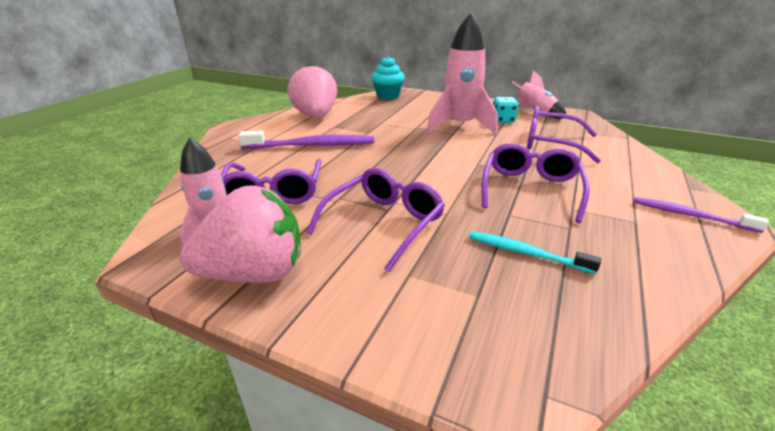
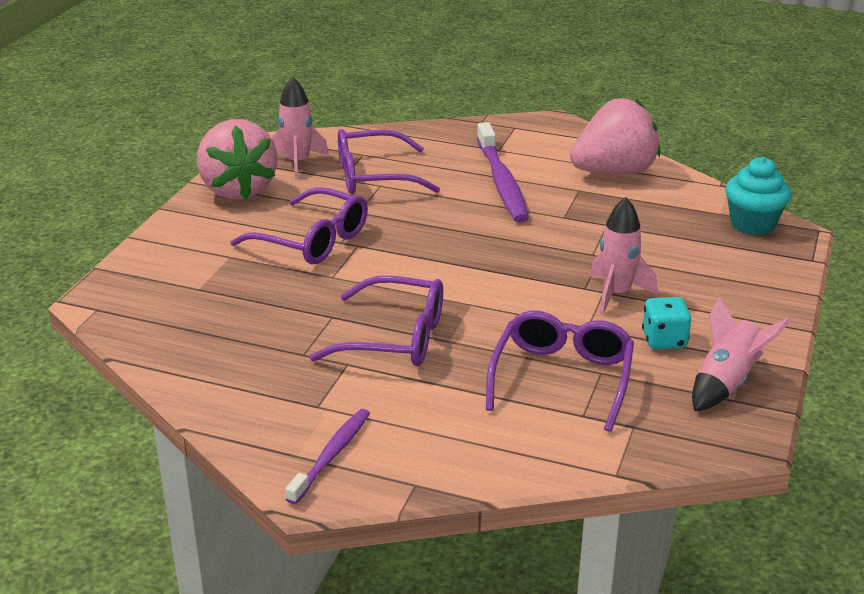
camera: 85 degrees right, 0 degrees up
(459, 126) = (616, 294): pink rocket -> pink rocket, size x0.61
(526, 253) = (257, 319): turquoise toothbrush -> none

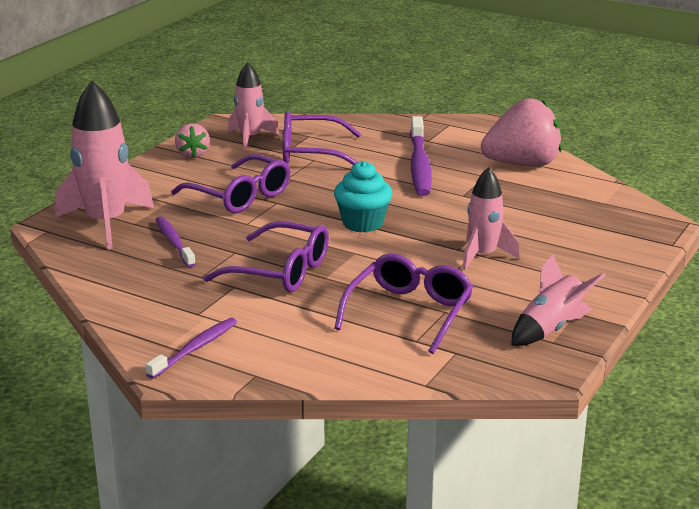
camera: 10 degrees right, 5 degrees down
(166, 292) = (106, 223): none -> pink rocket
(238, 189) = (193, 154): pink strawberry -> pink strawberry, size x0.51
(256, 311) = (174, 242): none -> purple toothbrush
(664, 340) = (510, 293): turquoise dice -> none
(752, 224) = (630, 213): turquoise cupcake -> turquoise cupcake (363, 223)

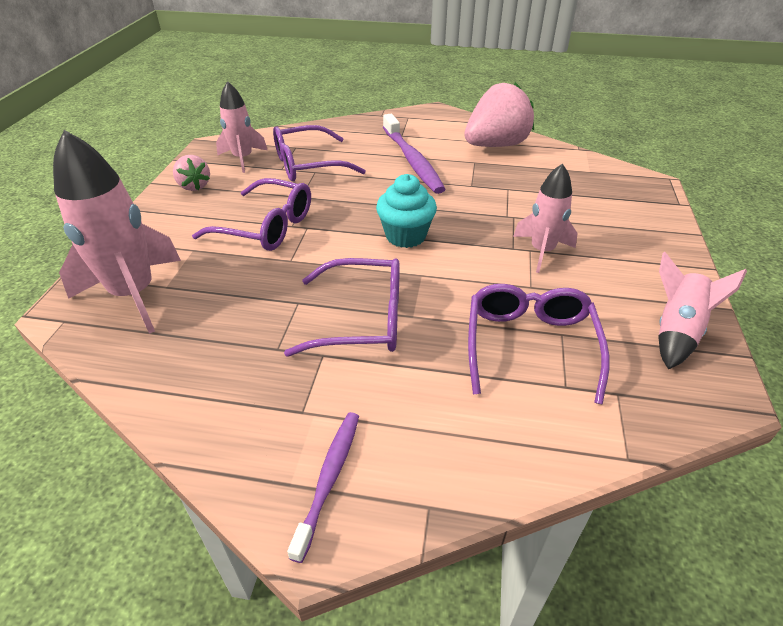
camera: 20 degrees left, 15 degrees up
(174, 242) = (224, 304): purple toothbrush -> none

